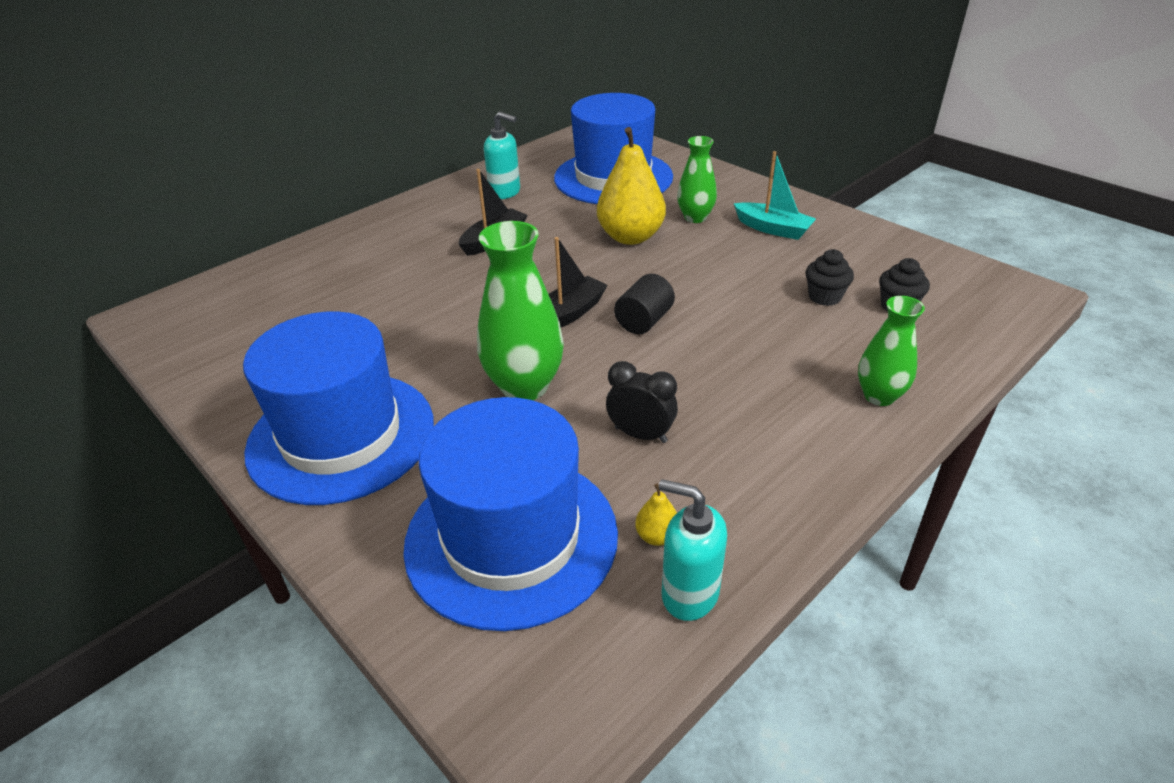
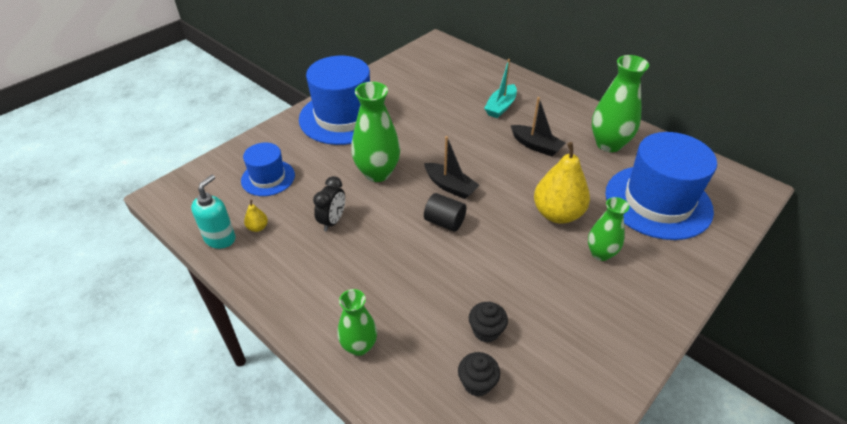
camera: 85 degrees right, 5 degrees up
(505, 192) = (608, 144): turquoise soap dispenser -> green vase
(511, 538) = (268, 178): blue hat -> blue hat, size x0.53
(773, 229) = (595, 307): turquoise boat -> turquoise boat (500, 107)

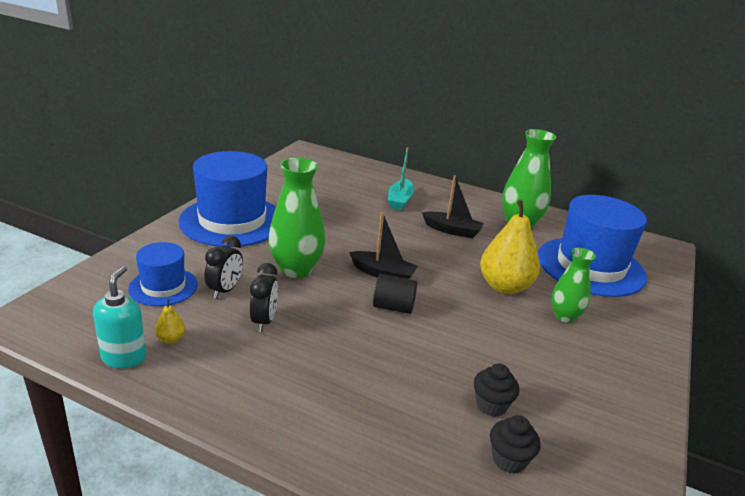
camera: 20 degrees left, 15 degrees down
(313, 187) = (225, 290): none -> black clock
(359, 346) = (355, 446): green vase -> none

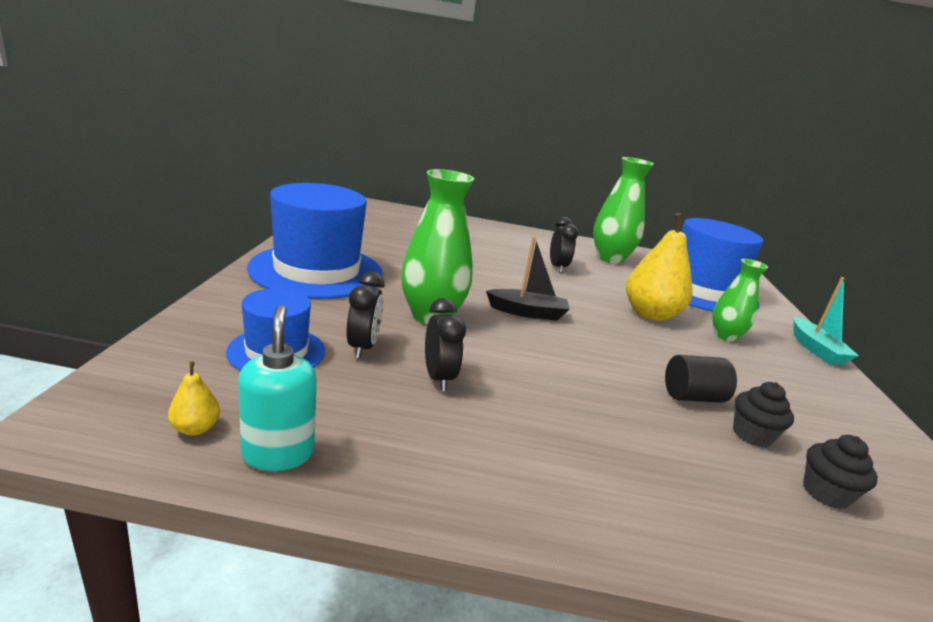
camera: 20 degrees left, 5 degrees down
(171, 339) = (332, 417): yellow pear -> yellow pear (195, 428)
(393, 307) = (567, 345): black cylinder -> black cylinder (692, 397)
(400, 200) = (485, 243): turquoise boat -> turquoise boat (815, 349)
(452, 230) = (557, 267): black boat -> black clock

